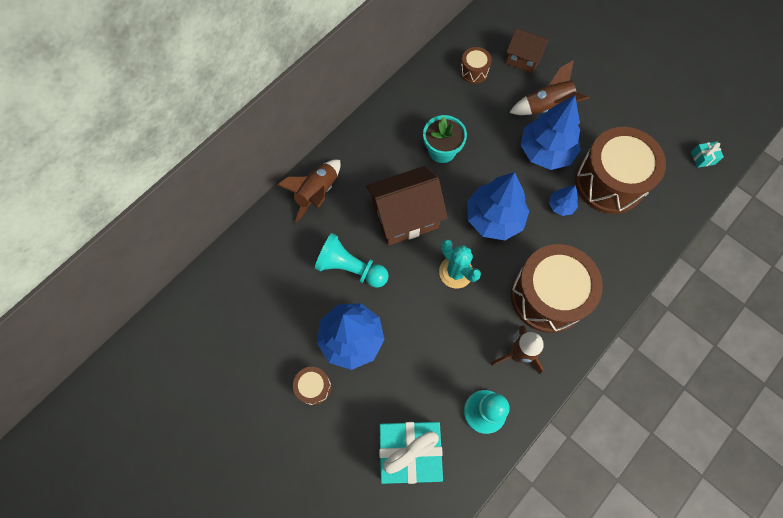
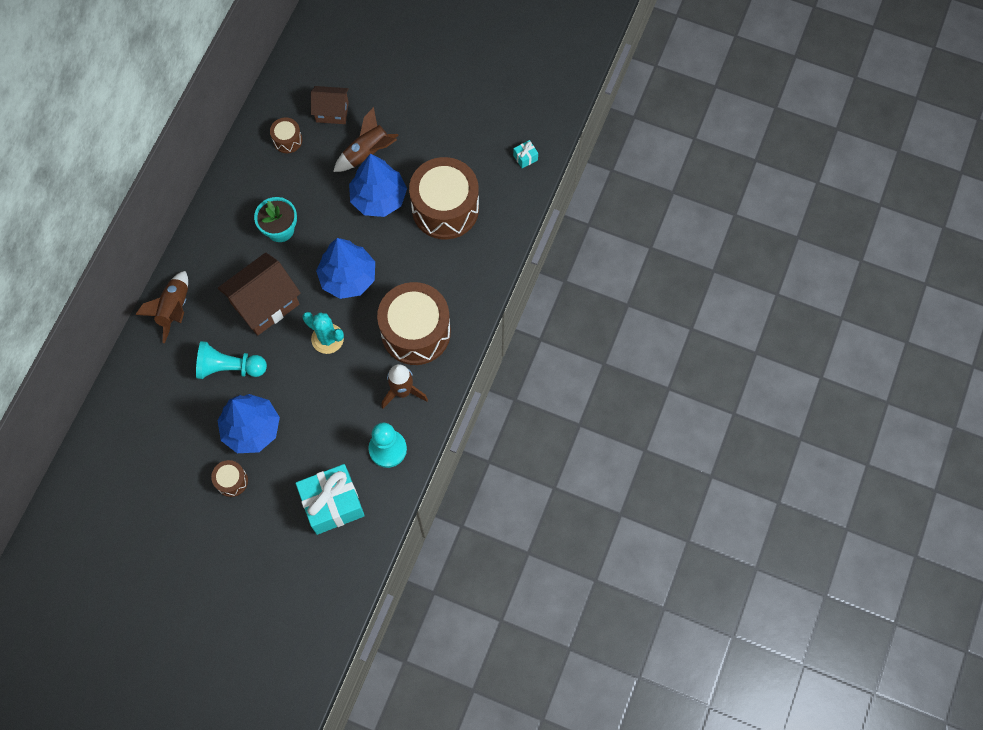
camera: 20 degrees left, 0 degrees up
(561, 205) = (406, 246): blue tree -> none

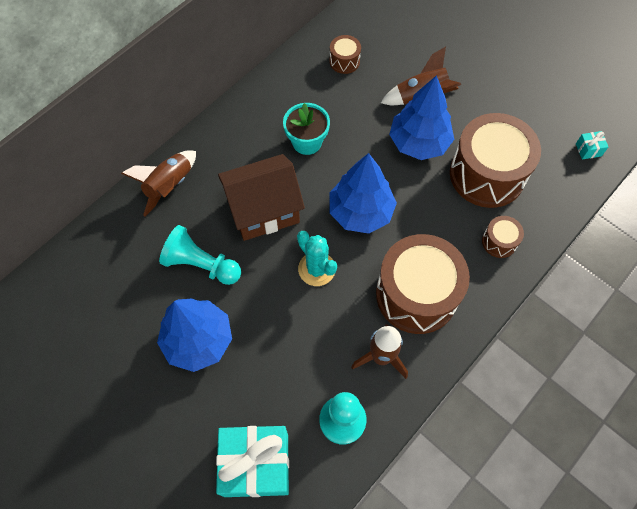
camera: 20 degrees right, 5 degrees down
(232, 481) = (153, 393): brown drum -> brown drum (499, 241)
(332, 112) = (397, 49): brown house -> none

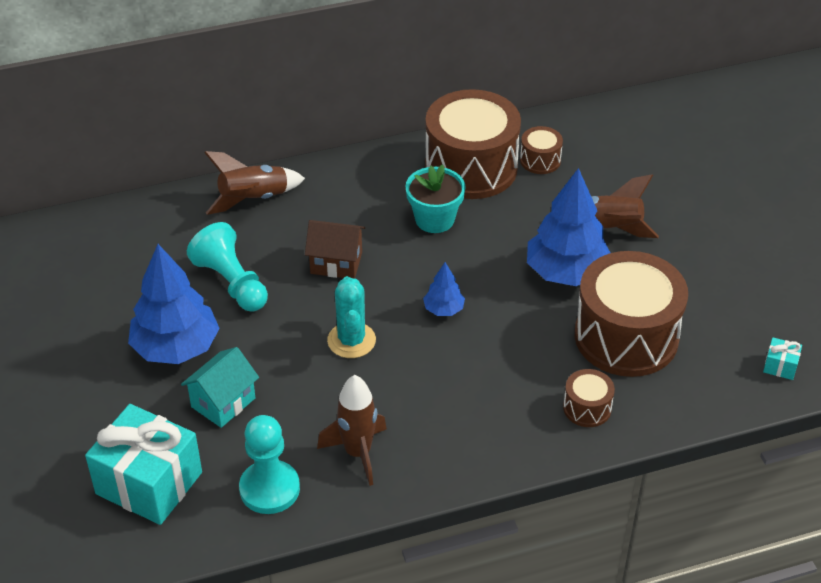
camera: 30 degrees right, 20 degrees down
(263, 368) = (223, 402): none -> turquoise house
(264, 210) = (336, 263): brown house -> brown house, size x0.60
(360, 212) = (443, 309): blue tree -> blue tree, size x0.48
(416, 294) = (445, 414): brown drum -> brown drum (471, 167)

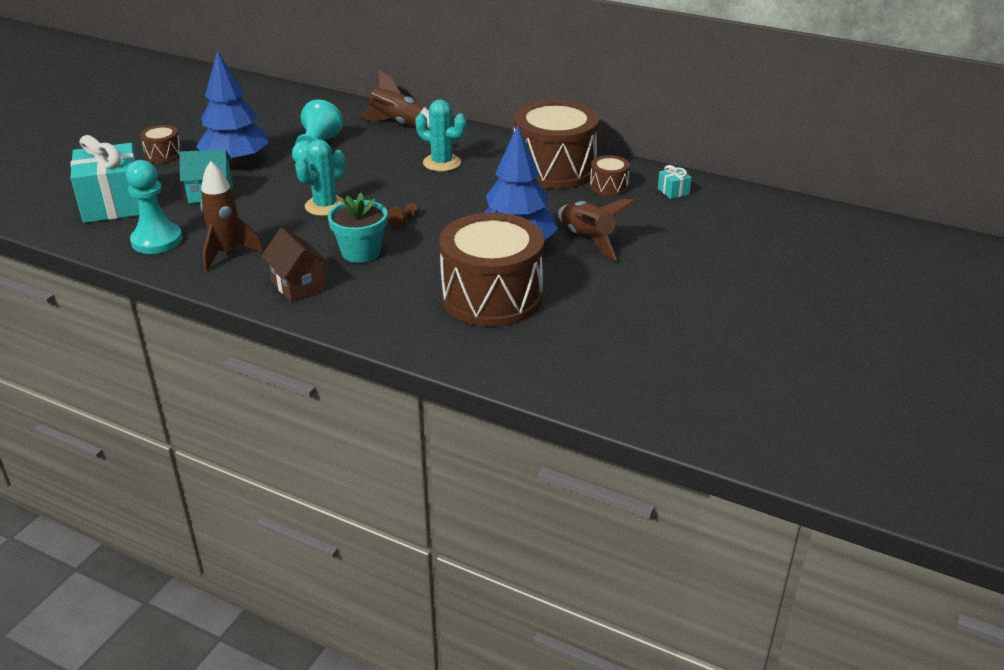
camera: 45 degrees right, 10 degrees down
(336, 263) = (386, 170): brown house -> brown house (299, 285)
(369, 222) = (442, 163): none -> turquoise cactus
(434, 219) = (482, 180): turquoise flower pot -> turquoise flower pot (361, 252)
(443, 309) = (404, 221): blue tree -> brown pawn
(587, 408) = (394, 314): brown drum -> brown drum (163, 155)
(780, 366) = (573, 377): turquoise gift -> turquoise gift (673, 191)

